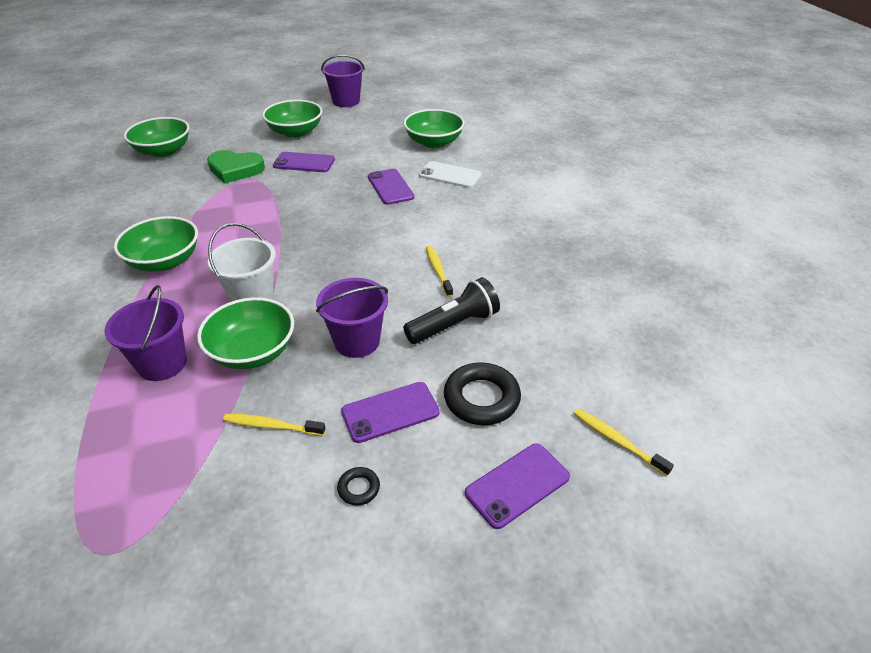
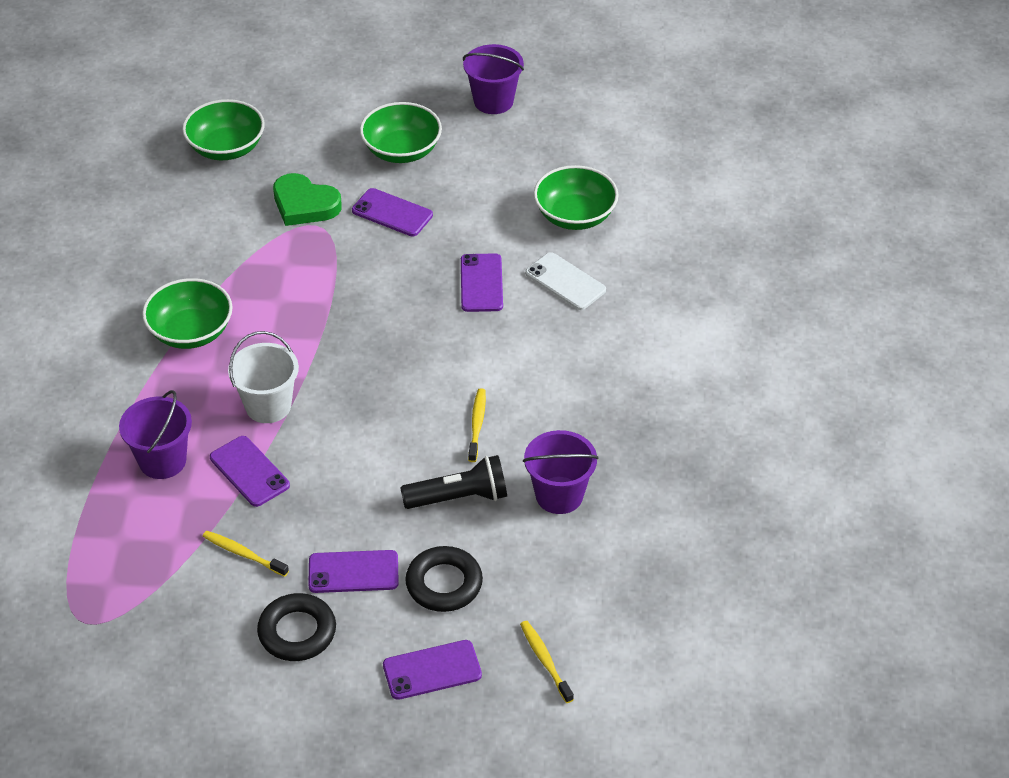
camera: 20 degrees right, 5 degrees up
(253, 352) = (249, 471): green bowl -> purple phone
(357, 341) = (353, 489): purple bucket -> purple bucket (559, 495)
(359, 488) = (297, 632): black ring -> black ring, size x2.06

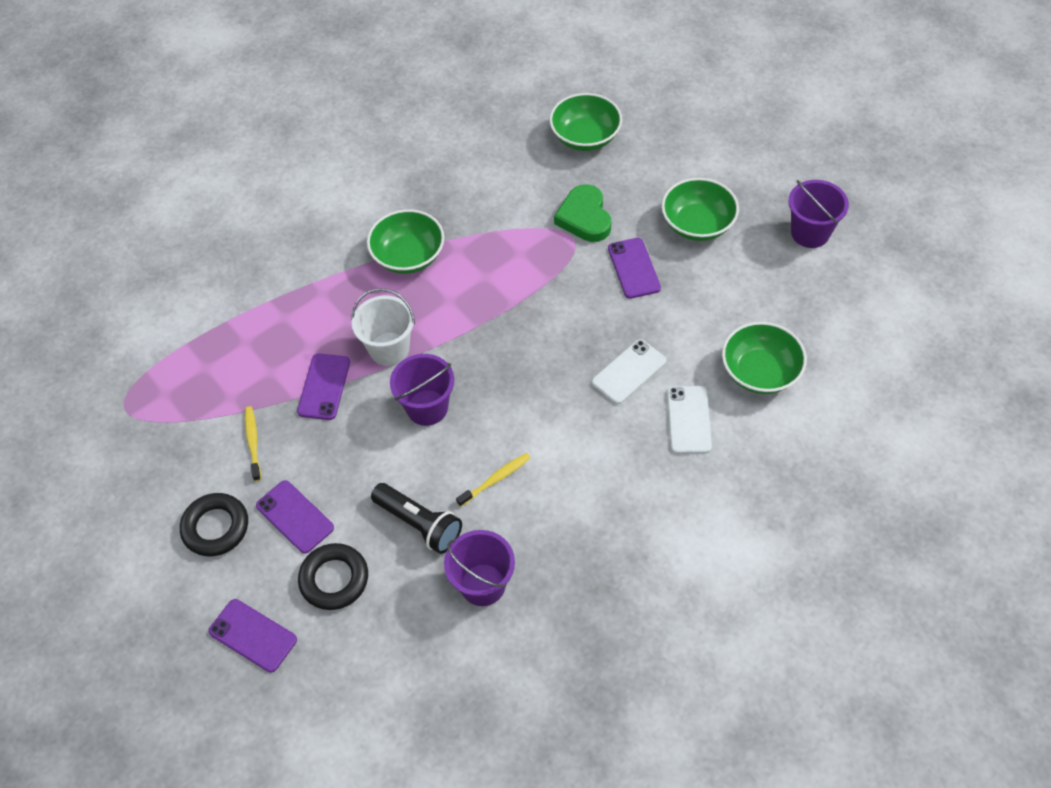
camera: 50 degrees right, 10 degrees up
(162, 461) = (288, 334): purple bucket -> purple bucket (427, 407)
(481, 283) = (629, 372): purple phone -> white phone
(545, 661) = (323, 702): yellow toothbrush -> none

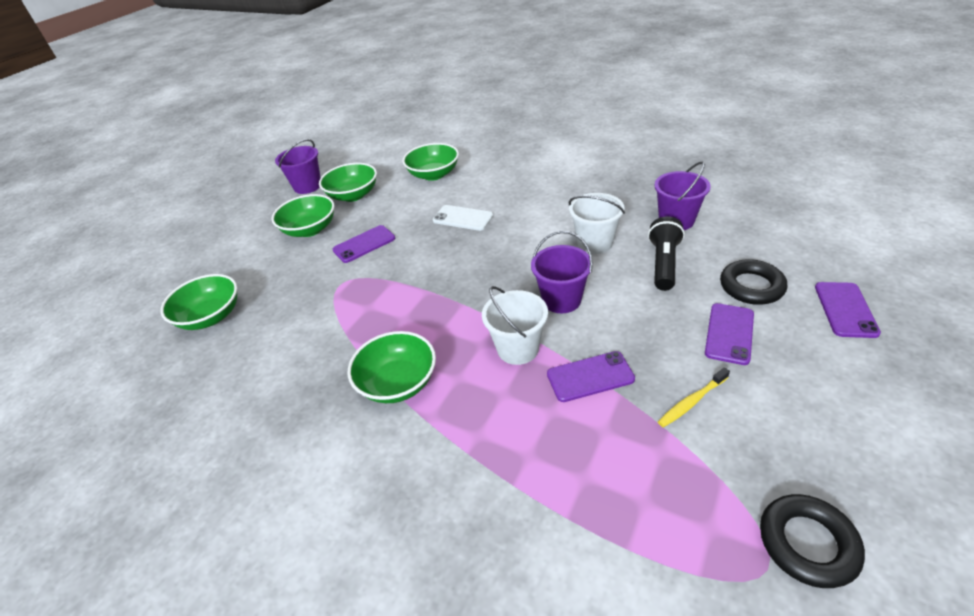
camera: 110 degrees left, 15 degrees down
(216, 527) = (797, 383): black ring -> black ring (807, 543)
(495, 479) = (594, 243): yellow toothbrush -> white bucket
(584, 217) = (315, 285): green heart -> none
(688, 420) = (486, 187): white phone -> none
(755, 276) = (353, 195): none -> green bowl

